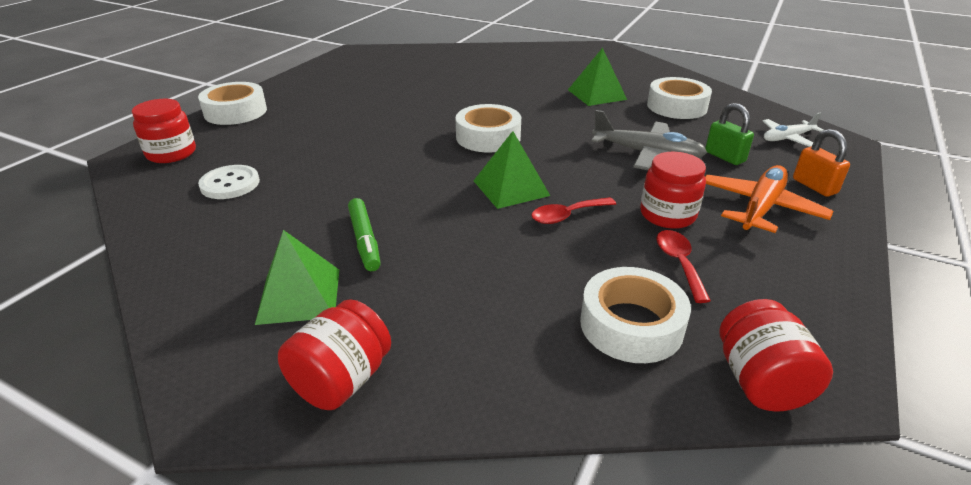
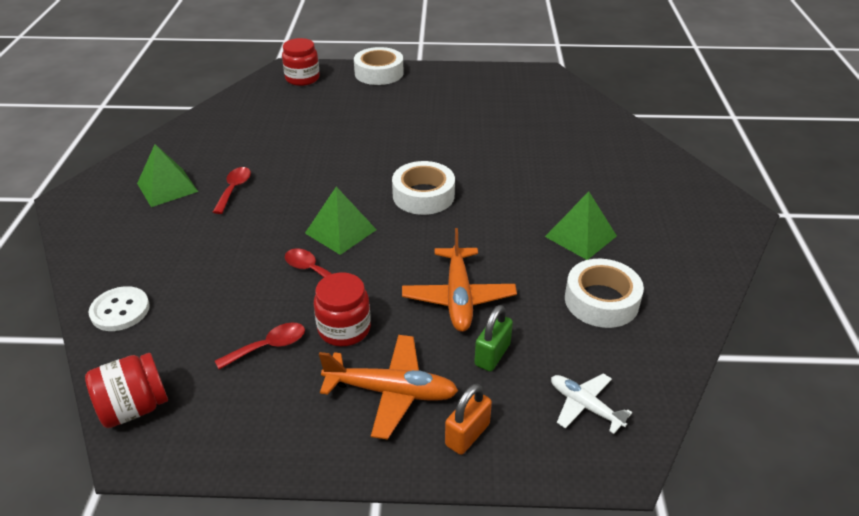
camera: 65 degrees right, 5 degrees up
(230, 184) = (276, 114): white button -> white button (120, 310)
(341, 380) = (99, 229): red jar -> none
(364, 240) = (234, 189): green marker -> red spoon
(631, 325) = (180, 332): white tape -> none
(647, 154) = (458, 297): grey plane -> orange plane

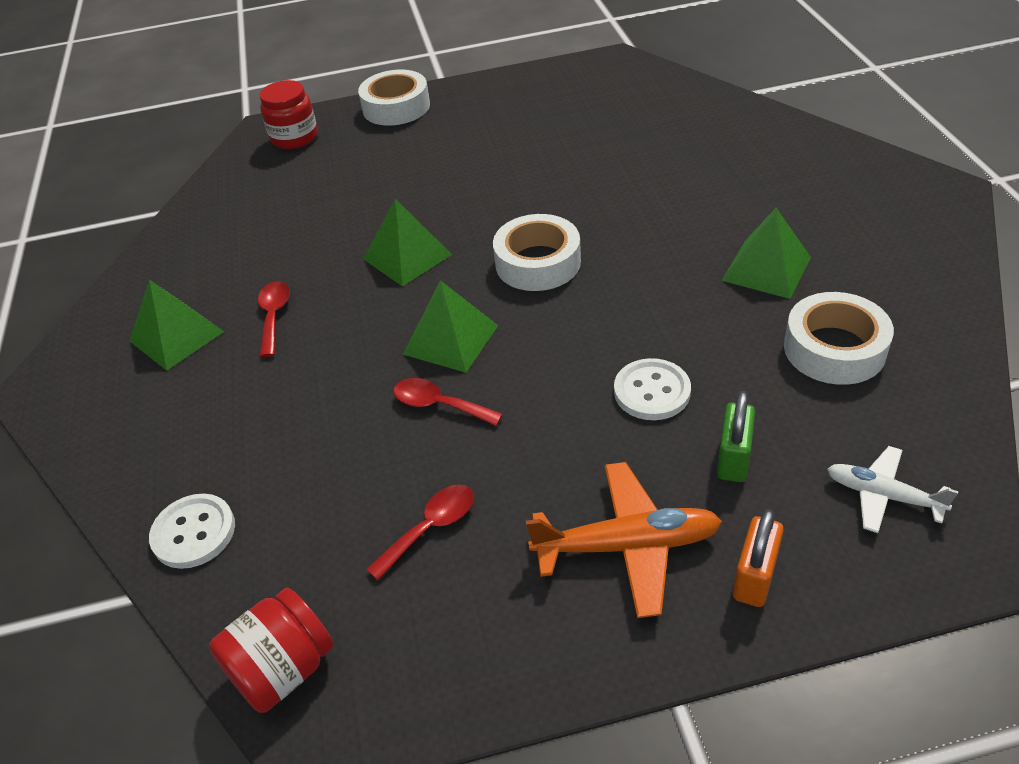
camera: 10 degrees left, 5 degrees up
(338, 171) = (407, 256): none -> green pyramid
(344, 329) = (522, 475): red jar -> none
(458, 297) = (652, 391): orange plane -> white button

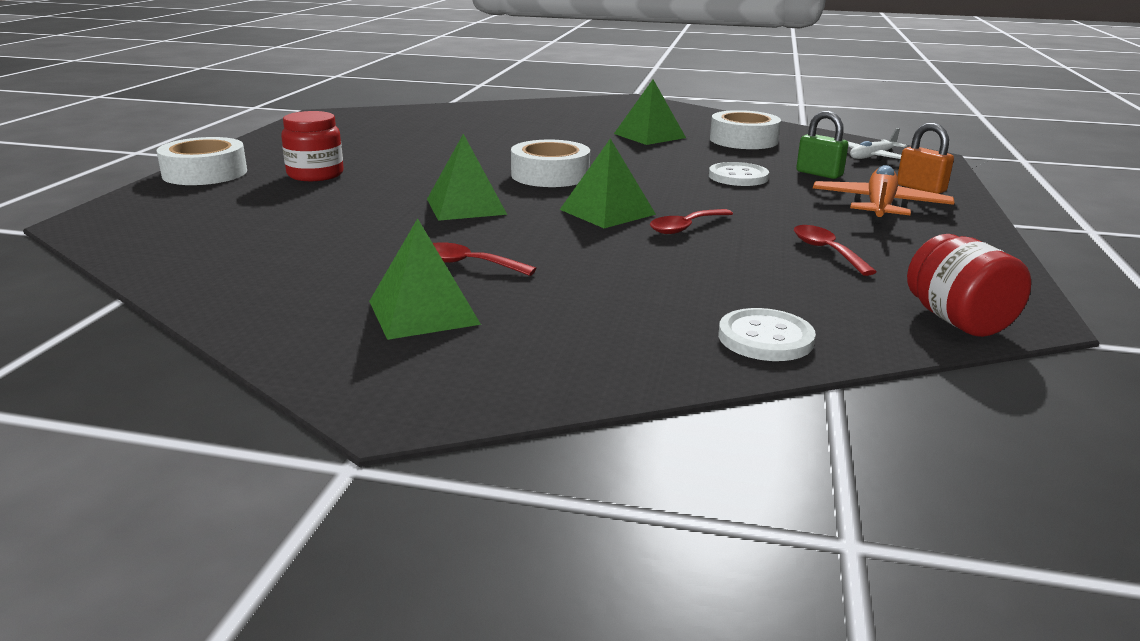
camera: 70 degrees left, 20 degrees down
(294, 137) = (146, 213): red jar -> red jar (315, 174)

